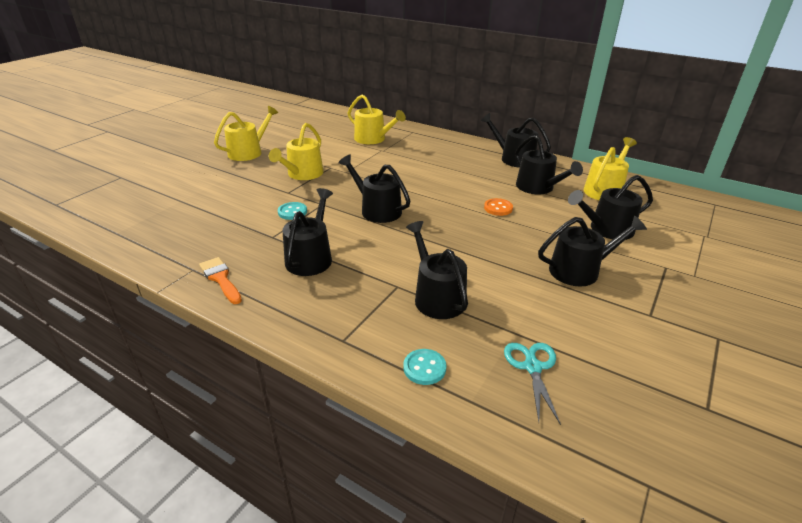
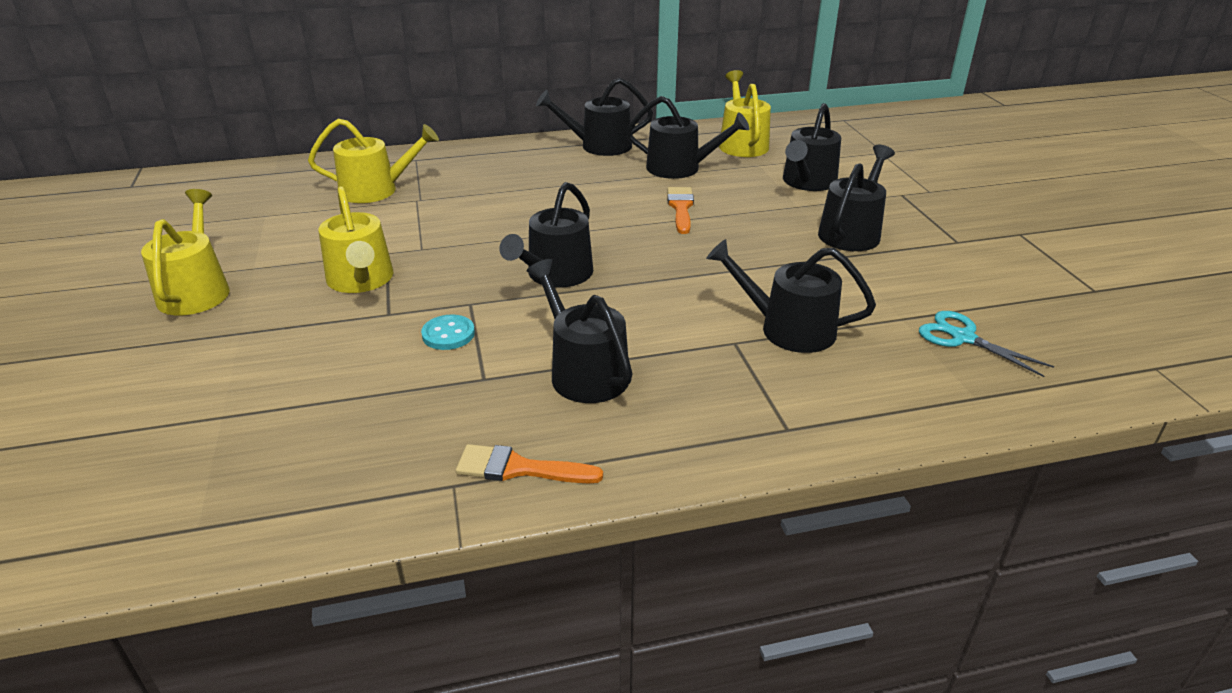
camera: 45 degrees left, 0 degrees up
(377, 210) = (555, 275): black watering can -> black watering can turned 60 degrees counterclockwise
(424, 368) = (897, 399): turquoise button -> none
(498, 208) = (681, 208): orange button -> orange brush

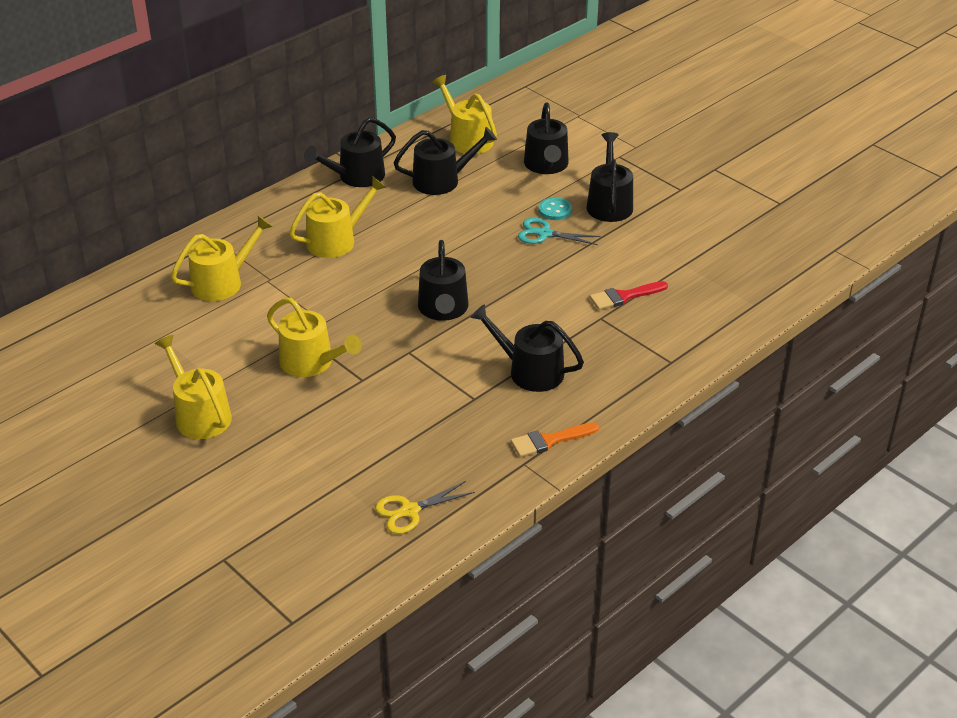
camera: 30 degrees left, 5 degrees up
(246, 485) = (409, 511): none -> yellow scissors
(448, 334) = (419, 379): turquoise button -> turquoise button (555, 210)
(520, 187) = (336, 240): none -> yellow watering can
(681, 208) = (476, 220): orange brush -> none
(788, 329) = (624, 296): black watering can -> red brush
(962, 338) = (725, 266): turquoise scissors -> turquoise scissors (544, 234)

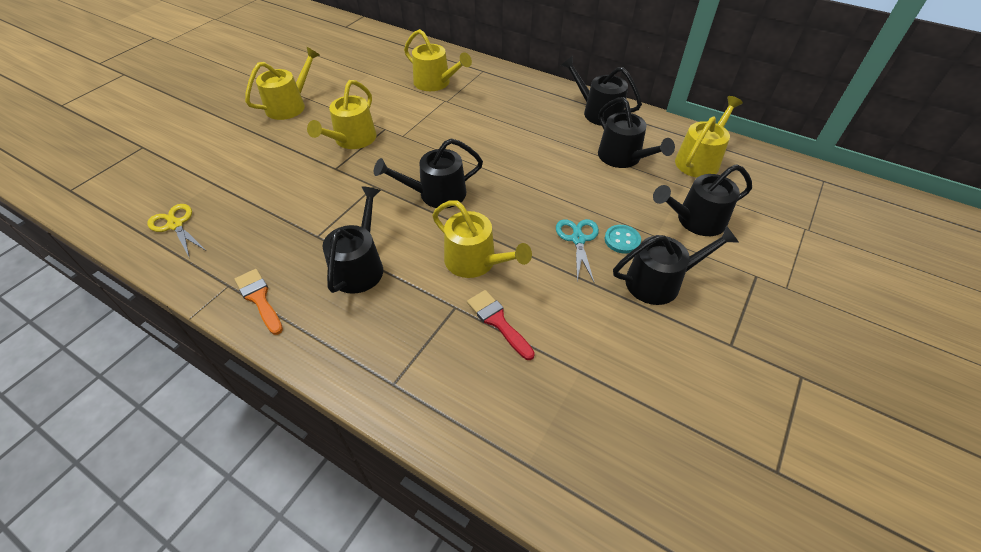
camera: 75 degrees right, 10 degrees up
(336, 240) = (507, 120): yellow watering can -> yellow watering can (475, 261)

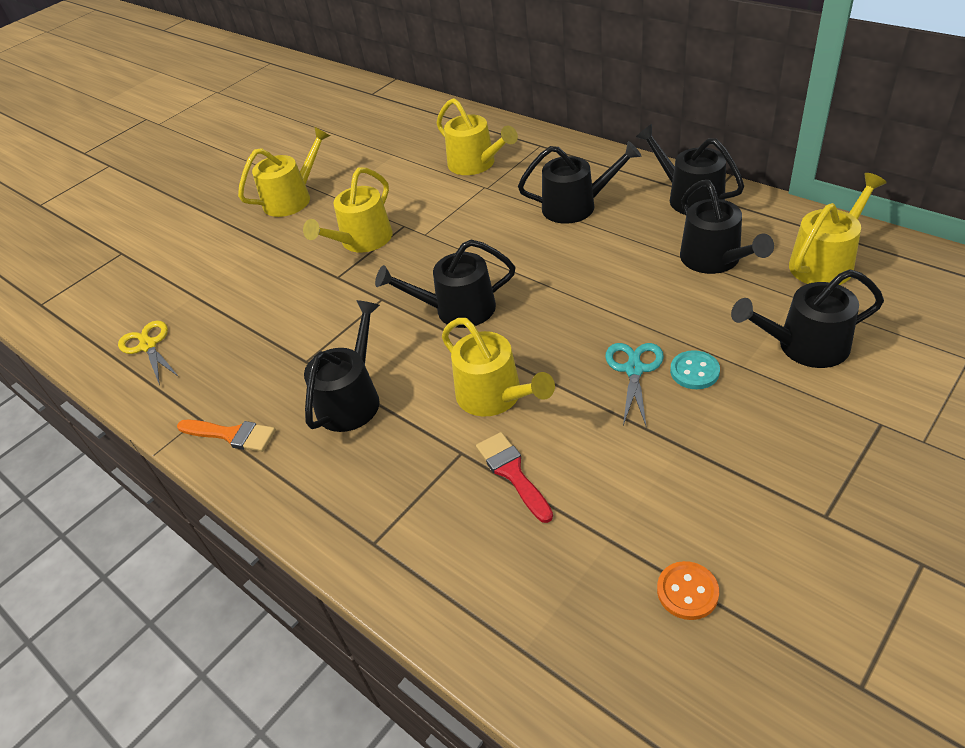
camera: 15 degrees right, 5 degrees down
(259, 299) = (231, 435): orange brush -> orange brush turned 135 degrees clockwise
(643, 408) = (687, 591): none -> orange button
(659, 281) = (738, 428): black watering can -> black watering can (576, 206)

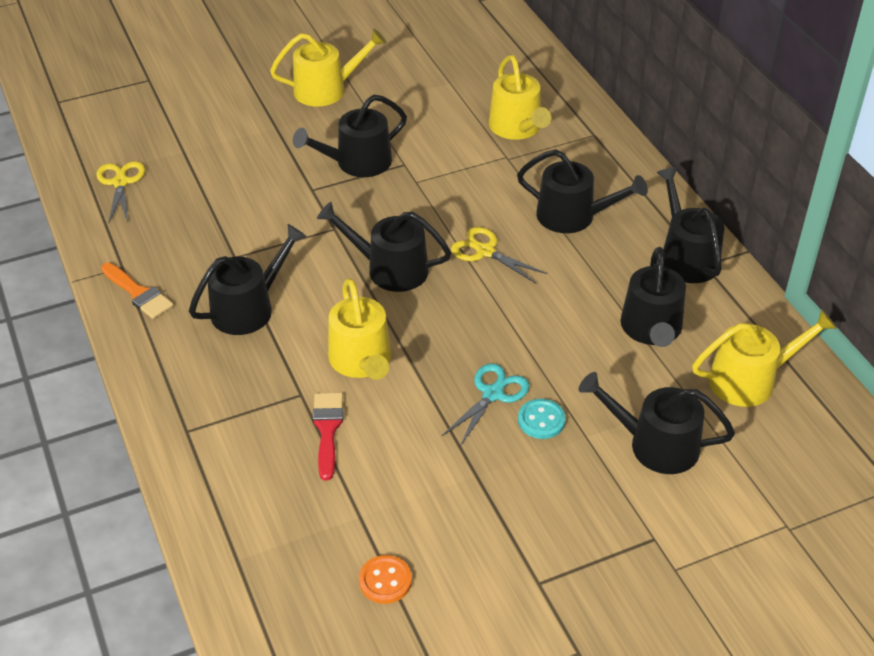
camera: 20 degrees right, 0 degrees up
(362, 240) = (357, 163): yellow watering can -> black watering can
(527, 261) = (485, 251): none -> yellow scissors

